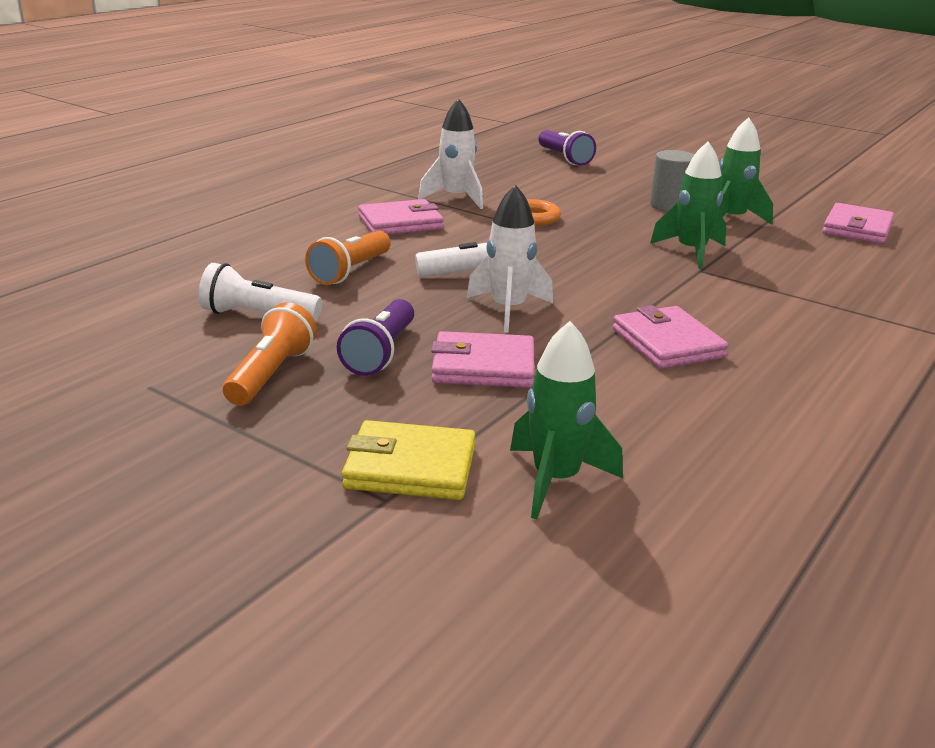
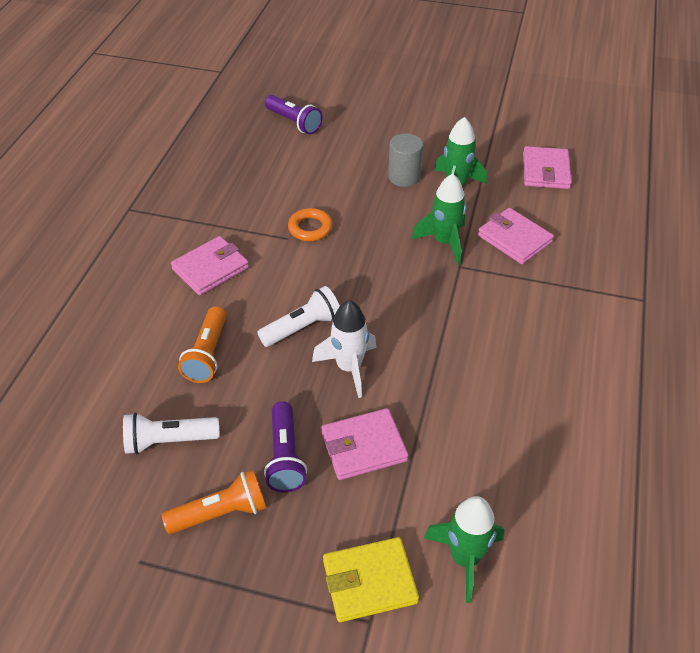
camera: 20 degrees left, 20 degrees up
(271, 374) = (221, 512): orange flashlight -> orange flashlight turned 75 degrees clockwise
(456, 198) = (236, 216): white rocket -> none
(667, 343) = (472, 372): pink wallet -> pink wallet (514, 239)

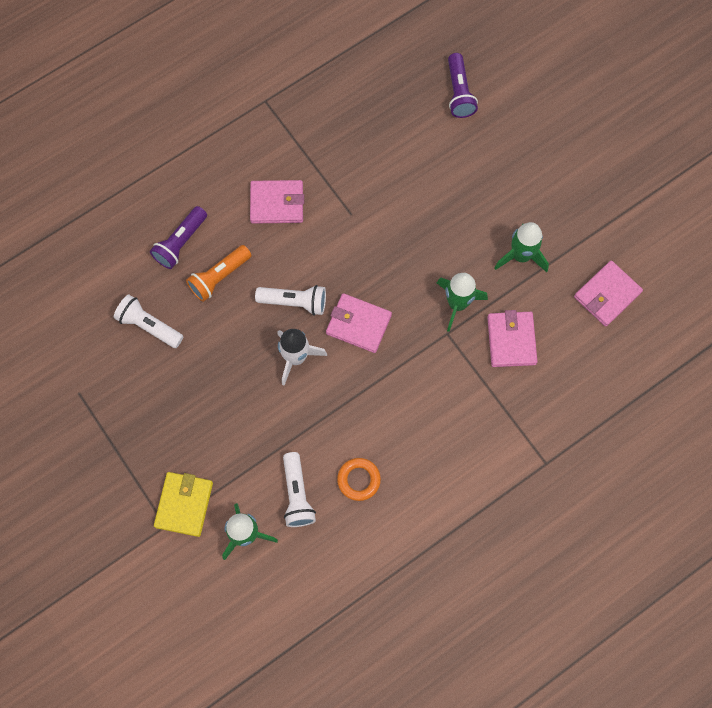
camera: 40 degrees right, 25 degrees up
(221, 512) = (141, 398): orange flashlight -> none
(285, 456) = (204, 390): purple flashlight -> purple flashlight (181, 243)
(310, 228) = (375, 217): orange ring -> orange ring (358, 480)
(363, 447) = (254, 421): pink wallet -> pink wallet (358, 324)
(369, 582) = (184, 504): yellow wallet -> yellow wallet turned 75 degrees clockwise
(404, 177) = (490, 217): grey cylinder -> none
(474, 479) = (297, 494): none -> white flashlight

